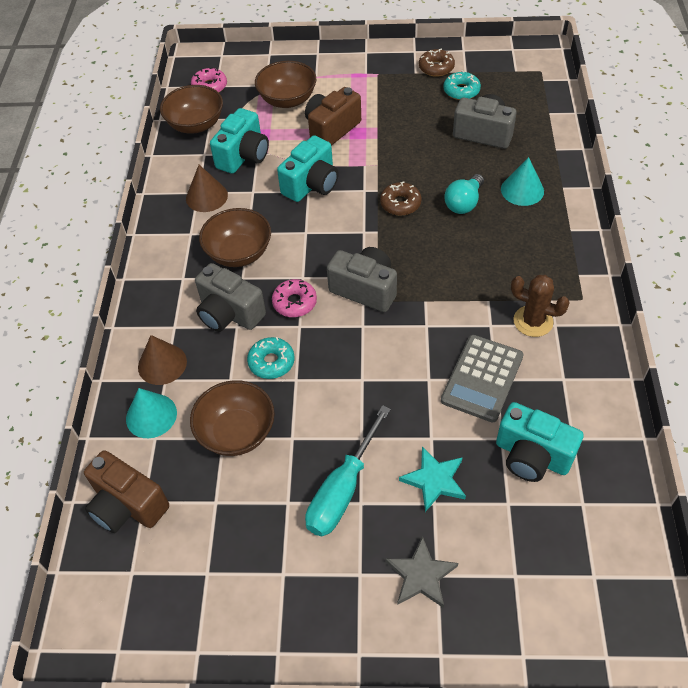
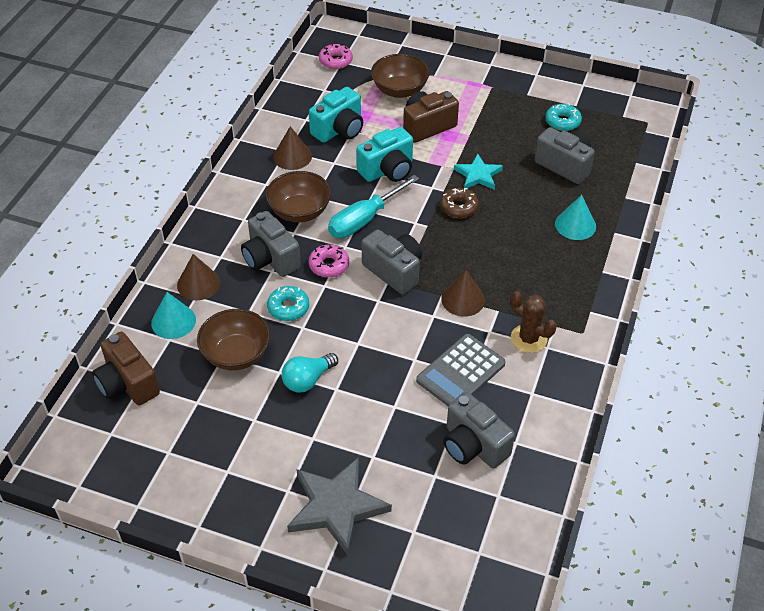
camera: 15 degrees right, 5 degrees down
(196, 124) = (309, 92): brown bowl -> none
(343, 489) = (303, 423): turquoise screwdriver -> turquoise screwdriver (364, 219)
(421, 575) = (336, 507): grey star -> grey star, size x1.65
(434, 480) = (381, 439): turquoise star -> turquoise star (478, 175)
(436, 68) = (549, 95): brown donut -> none
(448, 299) = (463, 299): none -> brown cone
(464, 203) = (516, 222): turquoise light bulb -> turquoise light bulb (307, 380)
(532, 456) = (473, 445): turquoise camera -> grey camera

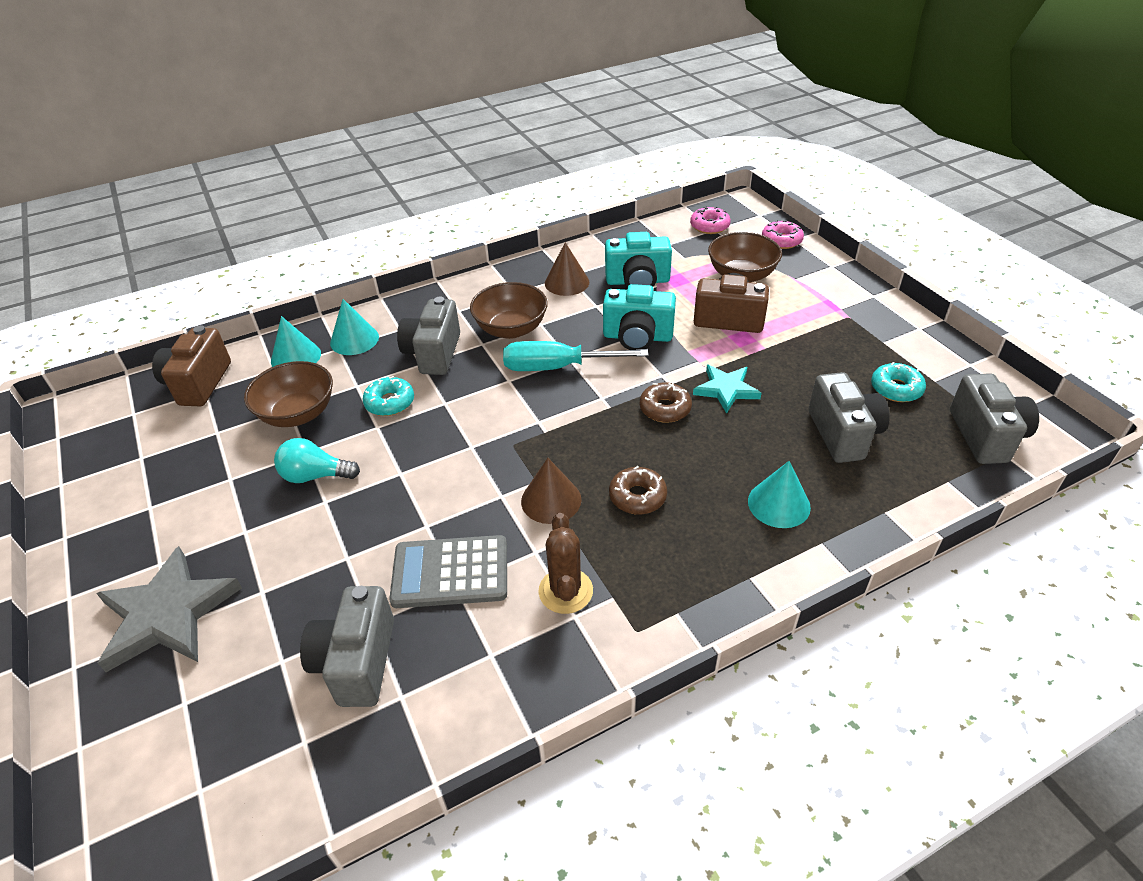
camera: 45 degrees right, 5 degrees down
(198, 283) = (354, 340): brown cone -> turquoise cone
(329, 265) = (472, 388): pink donut -> pink donut (781, 241)
(394, 271) = (521, 429): grey camera -> grey camera (986, 436)
(504, 267) = (637, 496): none -> brown donut

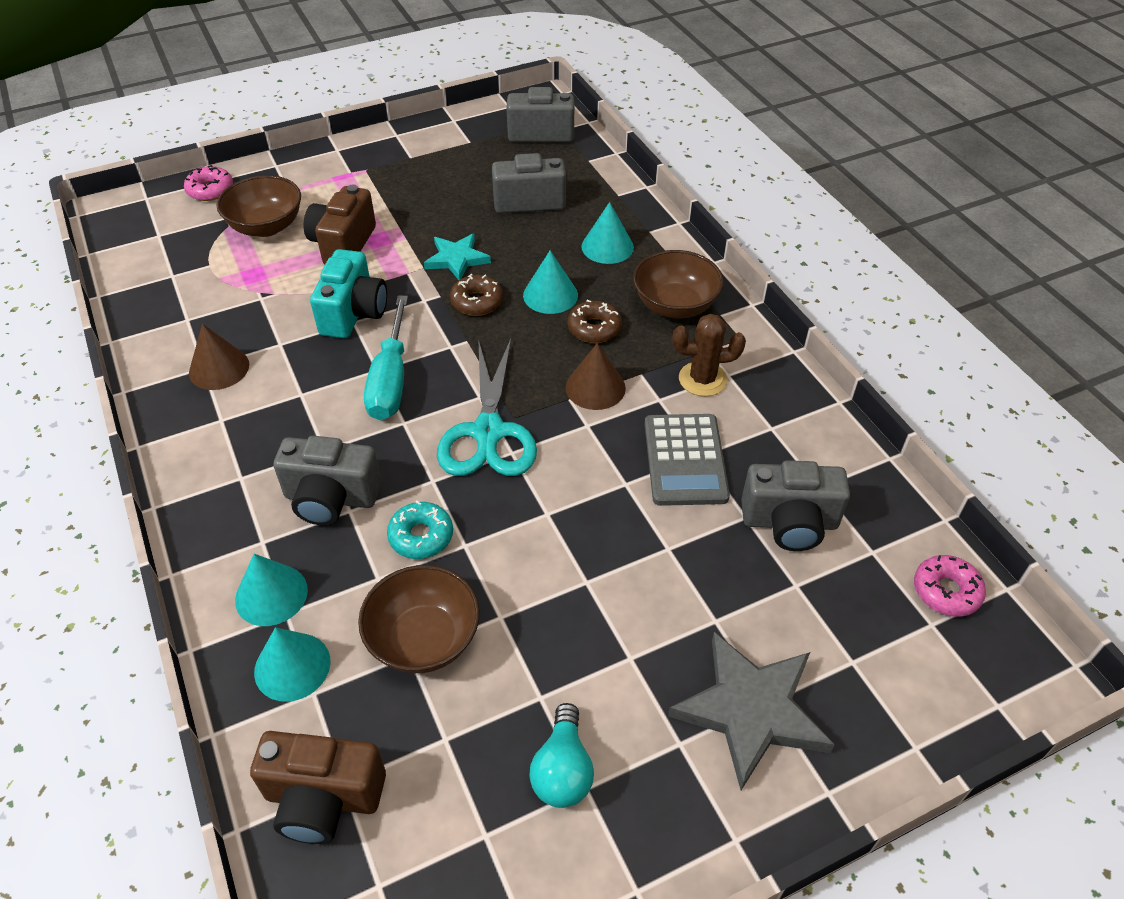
camera: 90 degrees left, 5 degrees up
(315, 476) = (544, 598): turquoise light bulb -> turquoise light bulb (563, 770)
(495, 430) = (488, 432): none -> turquoise scissors
(511, 329) = (302, 421): brown bowl -> brown bowl (675, 305)
(637, 281) = (243, 306): turquoise camera -> none
(685, 460) = (550, 295): none -> turquoise cone
(709, 226) = (150, 238): pink donut -> pink donut (946, 591)
(896, 389) = (476, 163): turquoise donut -> none

